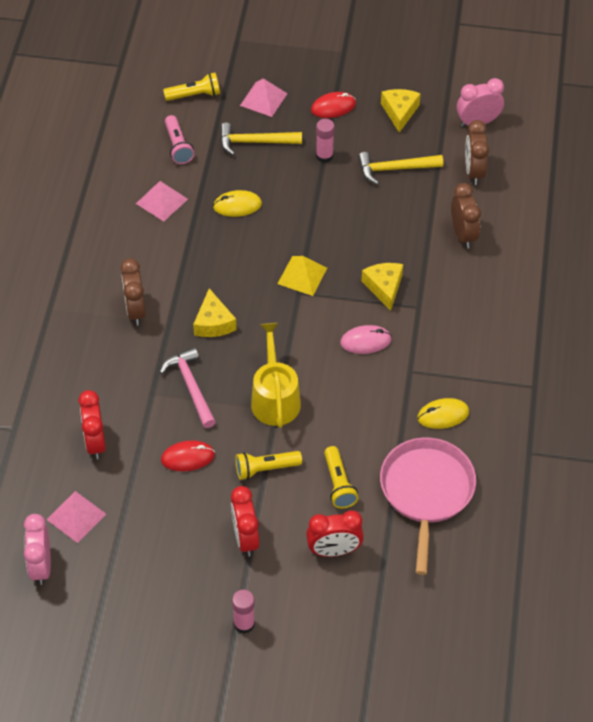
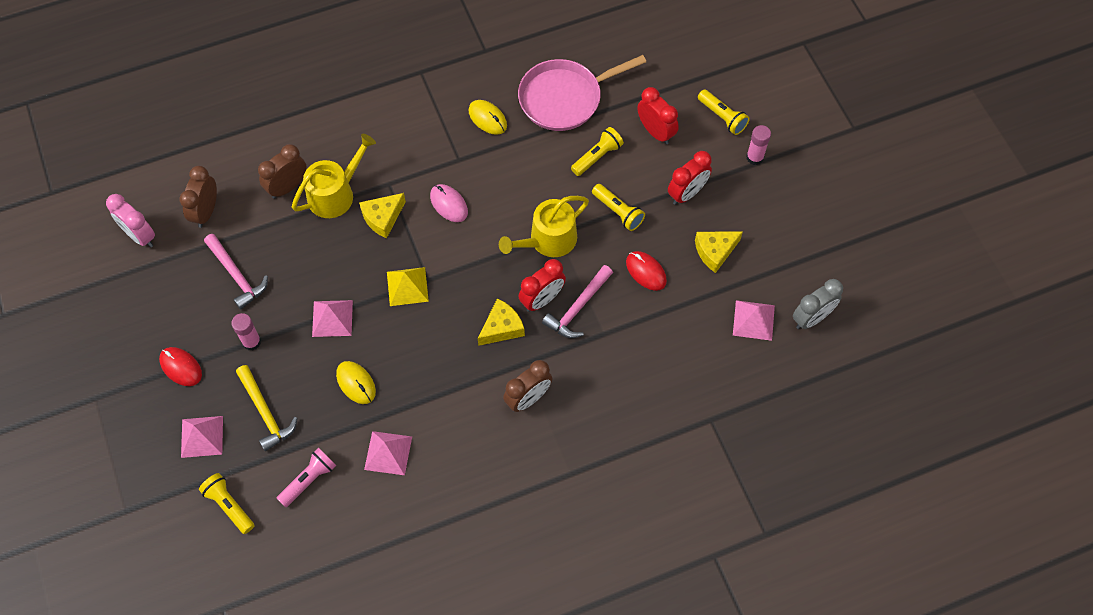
camera: 120 degrees left, 10 degrees up
(41, 566) = (811, 318): pink clock -> grey clock
(95, 442) = (679, 348): red clock -> red clock (542, 299)
(308, 214) = (332, 318): none -> pink pyramid
(311, 623) = (722, 117): none -> yellow flashlight
(394, 169) = (236, 275): yellow hammer -> pink hammer
(399, 112) = (158, 306): yellow cheese -> yellow cheese (715, 251)
(433, 264) = (335, 194): none -> yellow watering can
(473, 172) = (206, 212): brown clock -> brown clock turned 135 degrees clockwise

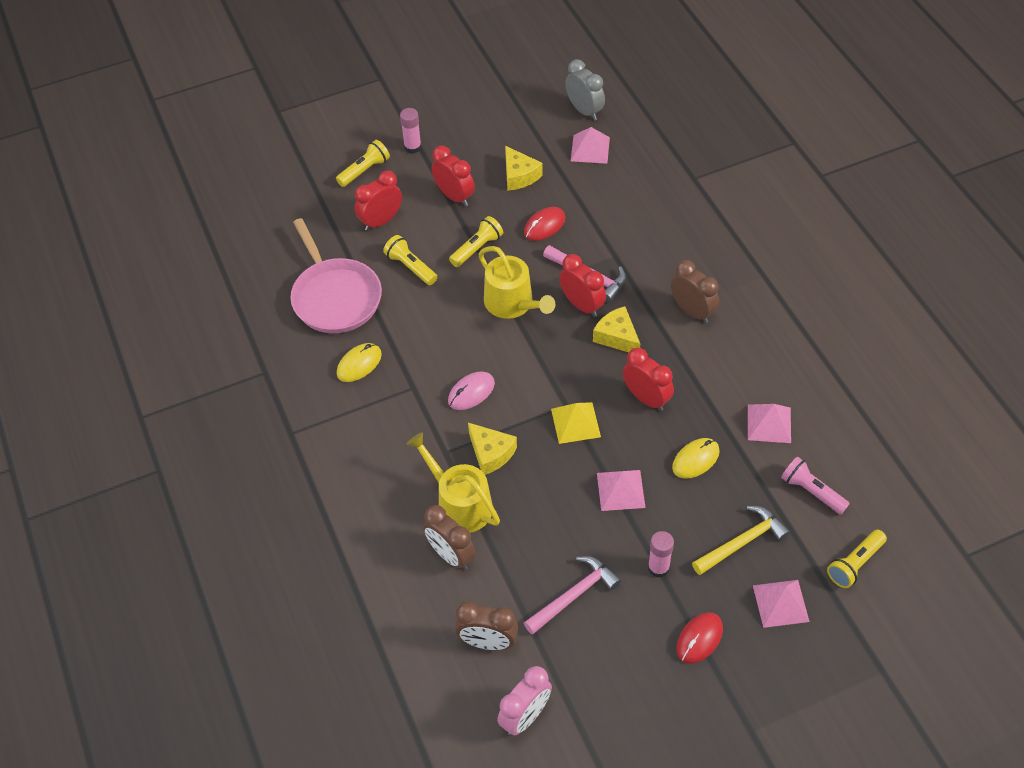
camera: 90 degrees left, 10 degrees down
(427, 347) = (646, 398): none -> red clock

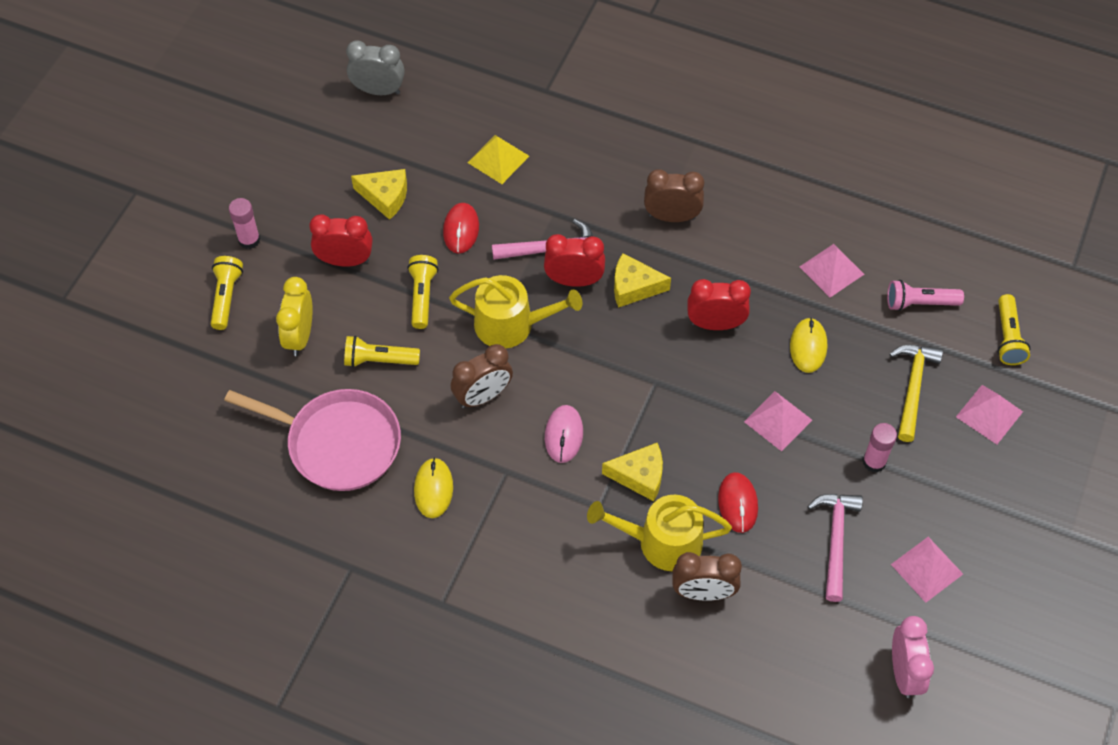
camera: 45 degrees left, 5 degrees up
(381, 221) = (300, 336): red clock -> yellow clock
(488, 642) = (811, 639): brown clock -> brown clock (483, 396)
(575, 422) = (681, 391): yellow pyramid -> yellow pyramid (498, 159)
(590, 149) = (423, 125): pink pyramid -> pink pyramid (926, 569)
(699, 639) = (962, 494): red mouse -> red mouse (737, 503)

